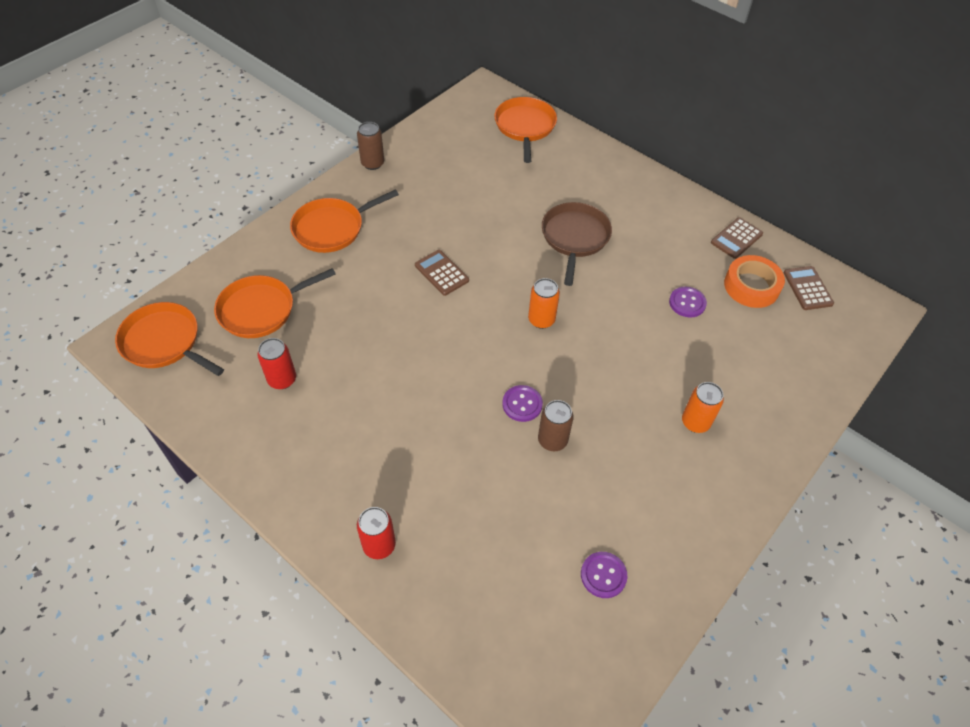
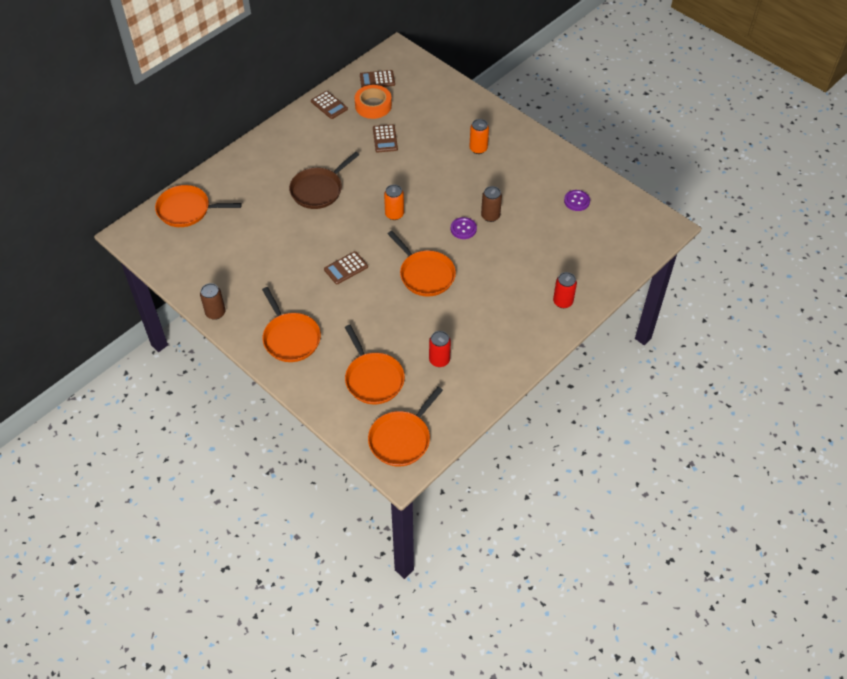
camera: 85 degrees left, 0 degrees up
(432, 359) = (425, 274): none -> orange pan
(575, 238) = (318, 190): brown pan -> brown pan turned 60 degrees counterclockwise
(687, 303) = (385, 139): purple button -> brown calculator

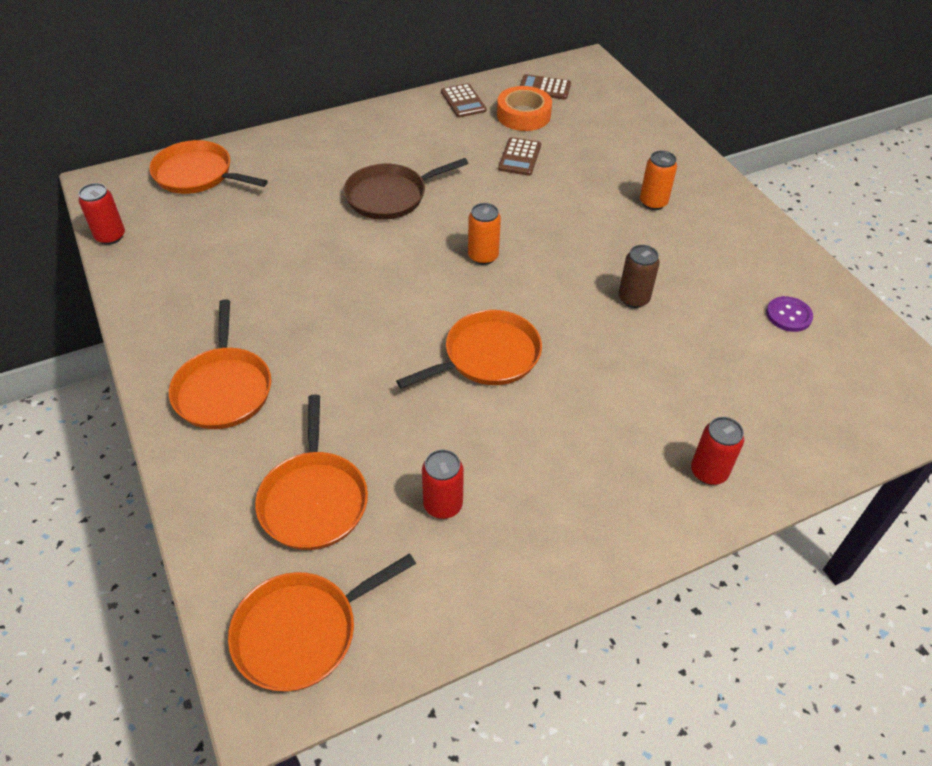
camera: 20 degrees right, 5 degrees down
(160, 268) = (110, 236): none -> red can
(215, 313) = (140, 317): brown can -> none
(346, 268) = (369, 310): brown calculator -> none
(425, 274) = (487, 356): orange pan -> orange pan turned 105 degrees counterclockwise
(463, 229) = (581, 305): purple button -> none

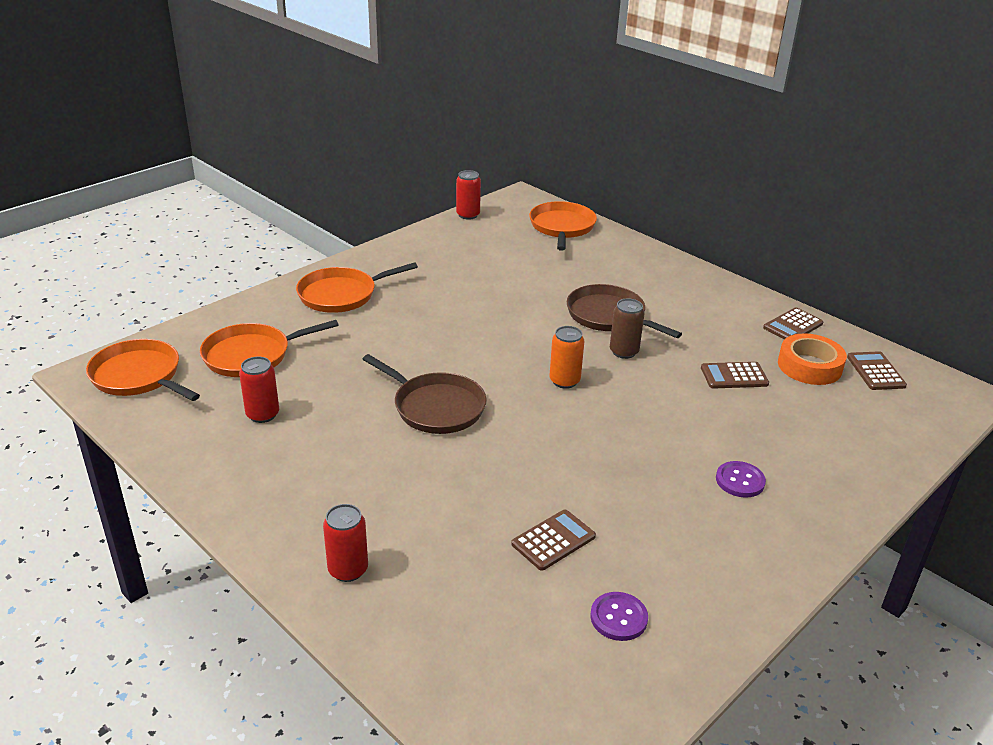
camera: 70 degrees right, 15 degrees down
(487, 356) = (435, 407): orange pan -> brown pan
(633, 299) = (567, 486): brown can -> brown can (624, 352)
(653, 202) = (740, 481): orange can -> purple button
(698, 326) = (553, 540): none -> brown calculator

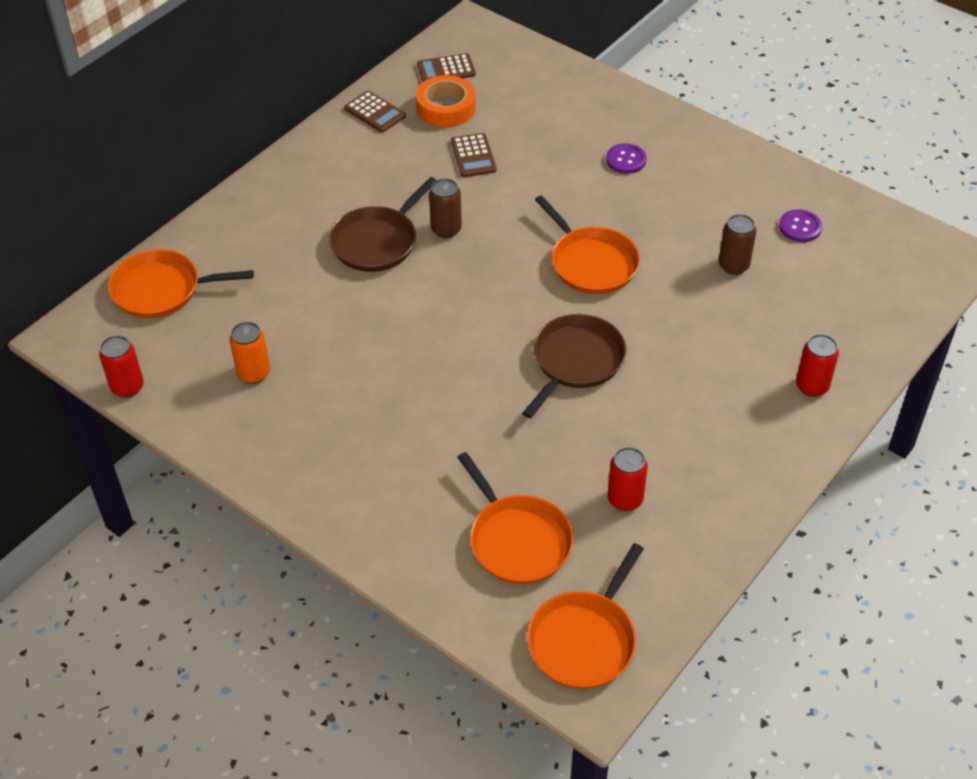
camera: 95 degrees left, 15 degrees up
(341, 295) = (365, 484): orange pan -> orange pan (591, 263)
(553, 540) = (733, 265): brown calculator -> brown can
(564, 381) = (508, 270): orange can -> orange can (254, 373)

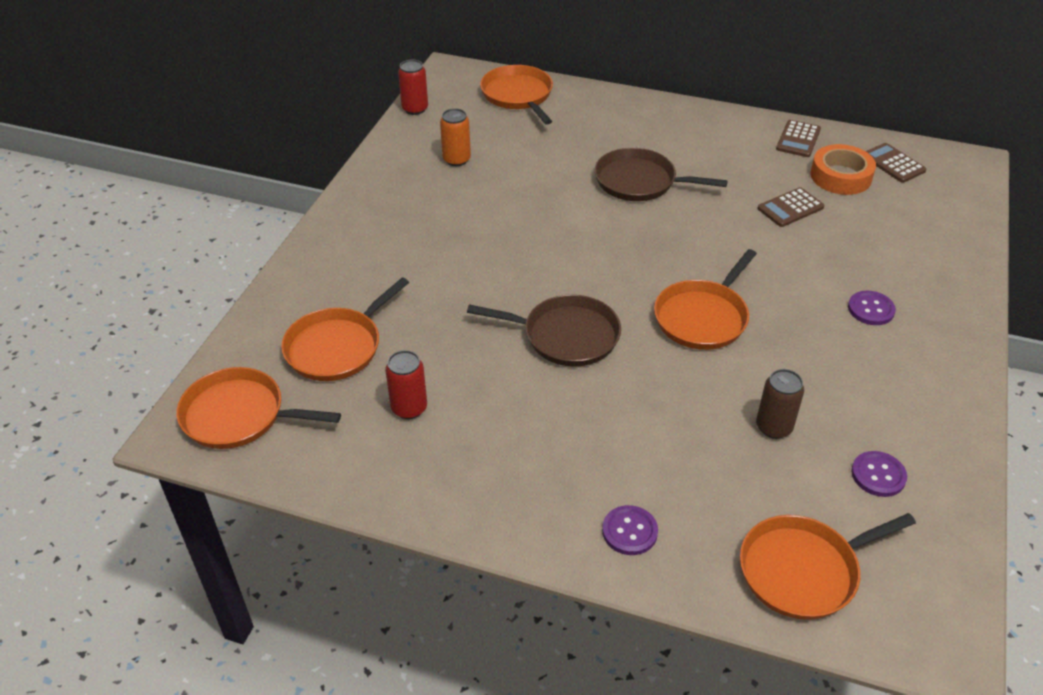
camera: 70 degrees right, 5 degrees down
(446, 229) = (682, 216): brown can -> none
(812, 386) = (629, 531): red can -> purple button
(874, 301) = (803, 570): none -> orange pan

